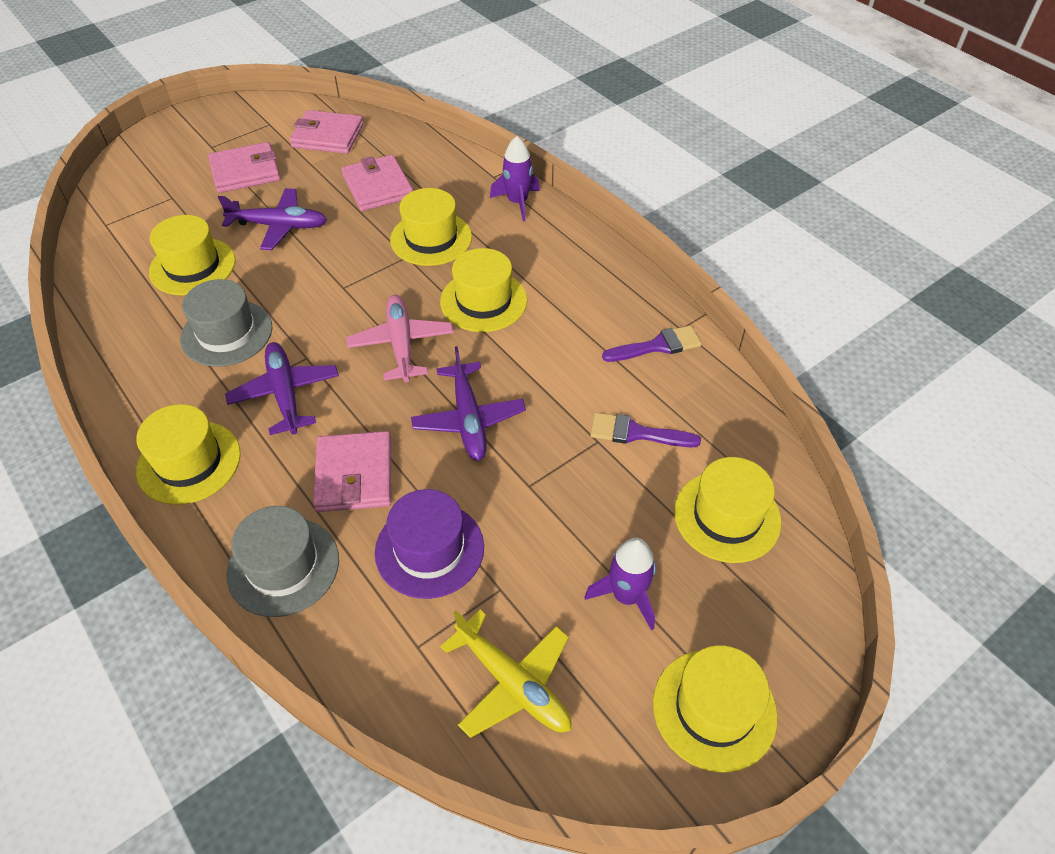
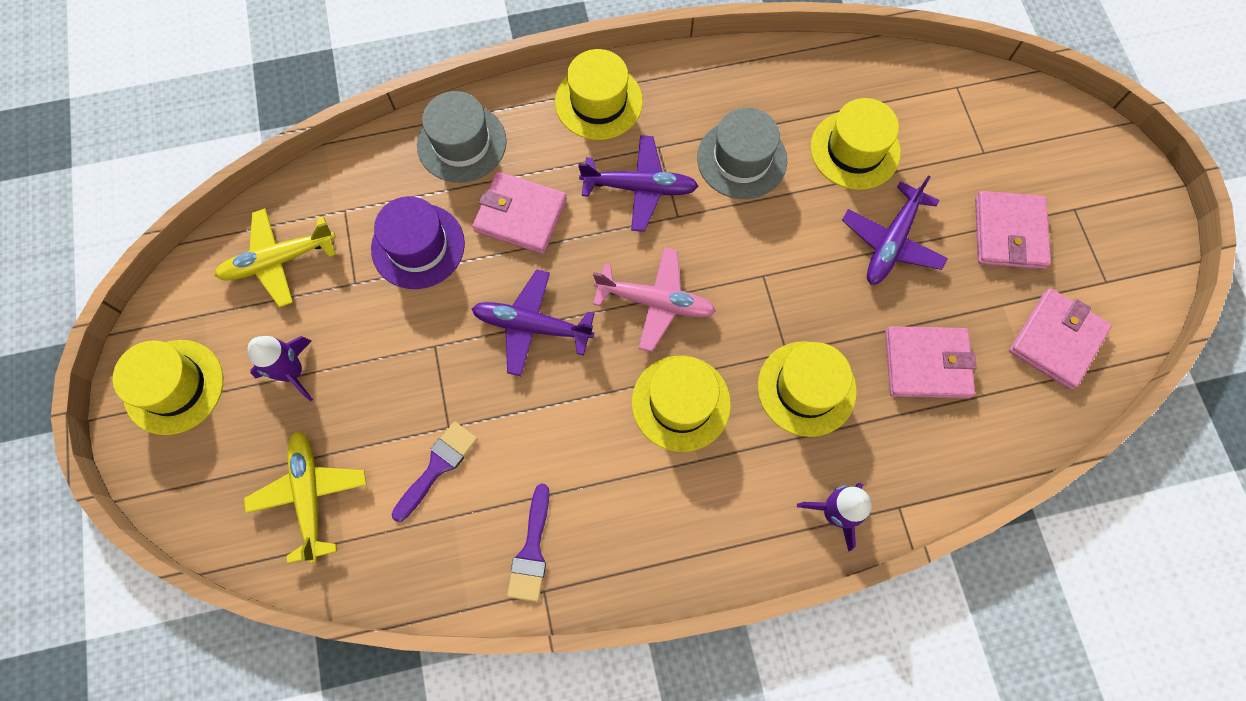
camera: 115 degrees right, 20 degrees up
(727, 516) = (310, 496): yellow hat -> yellow plane

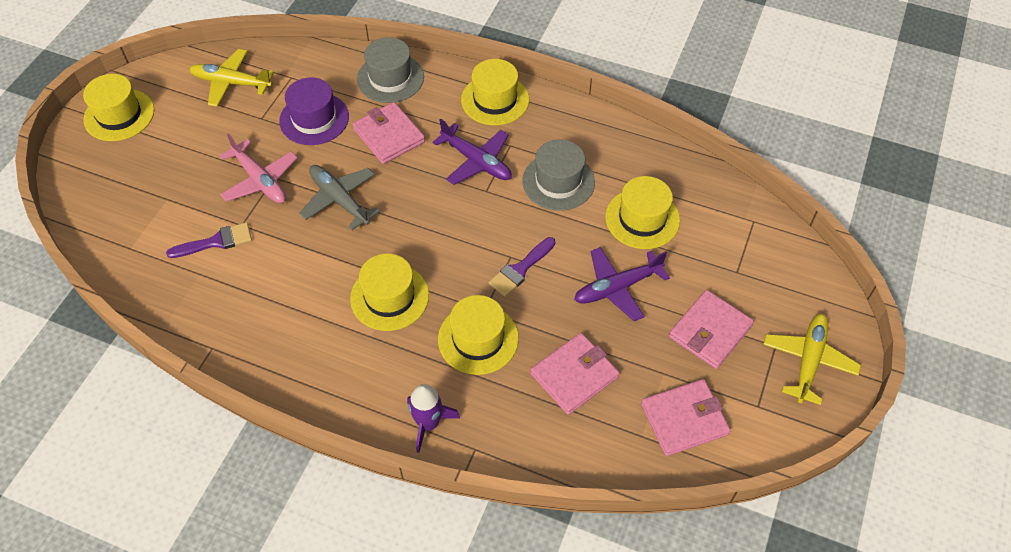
camera: 35 degrees right, 15 degrees down
(292, 372) = (185, 144): purple rocket -> none
(310, 496) = (135, 213): yellow plane -> yellow plane (808, 361)
(531, 550) = (225, 321): purple brush -> purple brush (520, 269)
(532, 326) = (340, 200): purple plane -> grey plane
(655, 302) = (426, 230): pink plane -> pink plane (260, 180)
(927, 364) = (574, 375): pink wallet -> pink wallet turned 75 degrees counterclockwise

